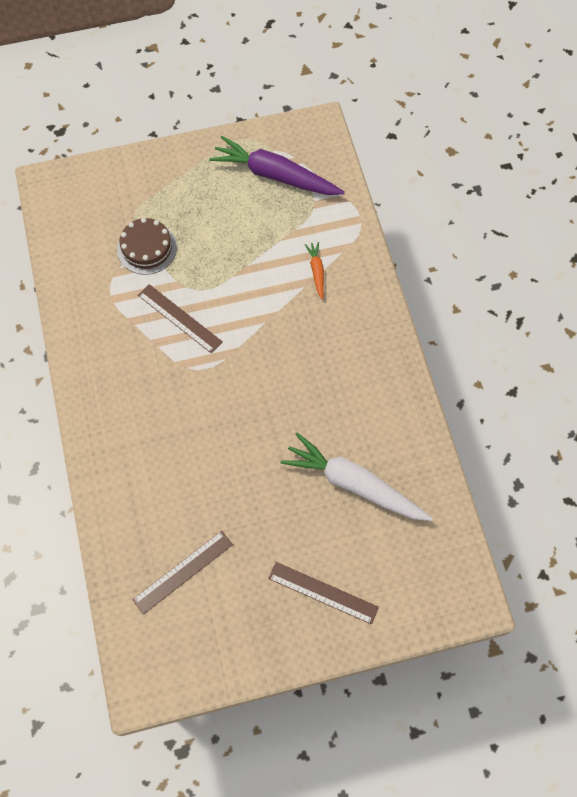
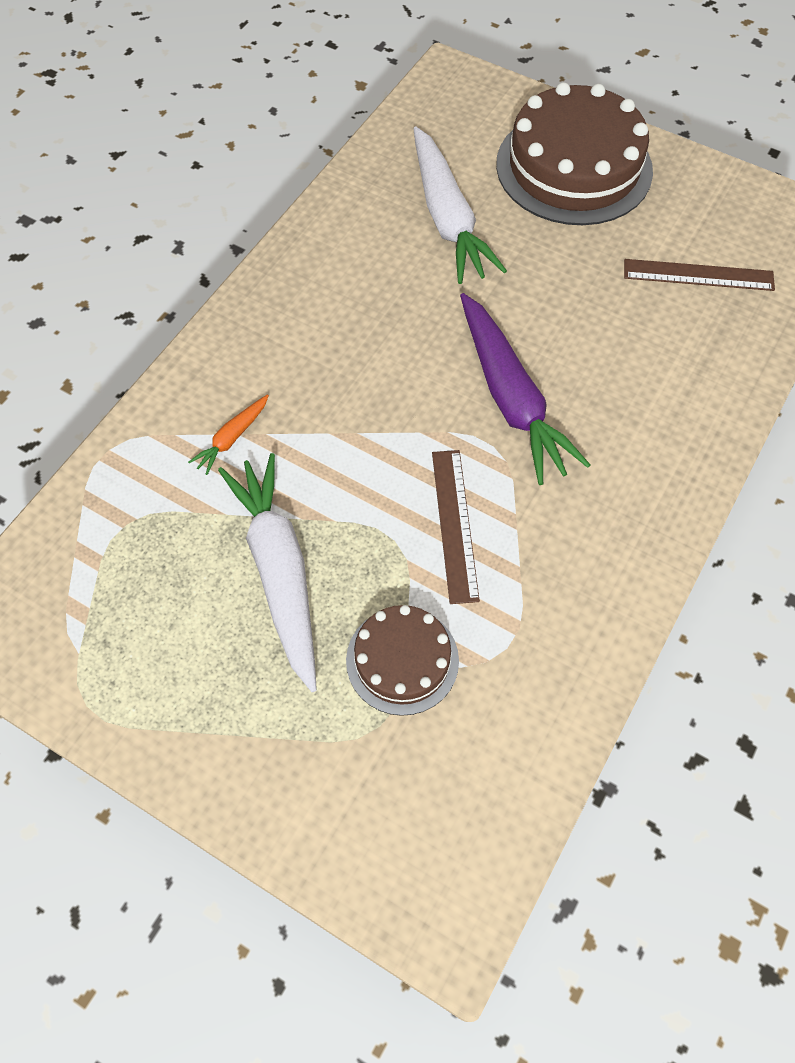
camera: 135 degrees left, 5 degrees down
(231, 238) = (279, 571): none -> white carrot
(275, 175) = (122, 609): purple carrot -> purple carrot (510, 398)
(323, 592) = (574, 167): brown ruler -> brown cake

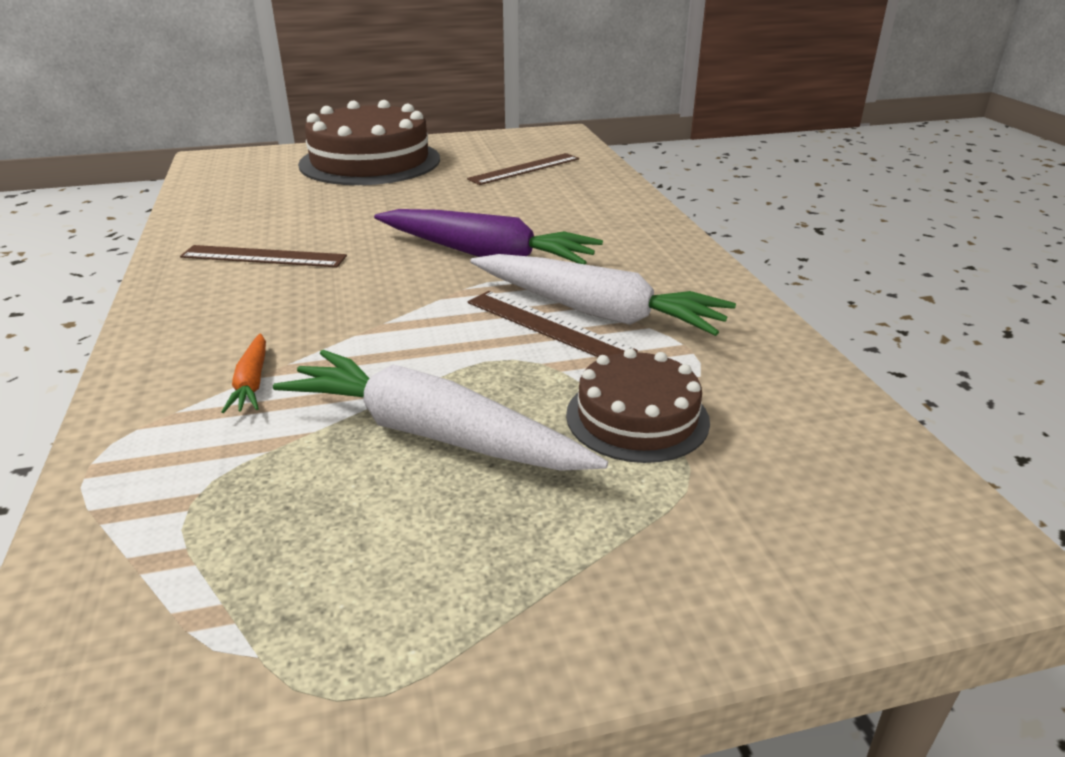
camera: 45 degrees left, 30 degrees down
(357, 282) = (263, 256): none -> brown ruler
(447, 218) = (302, 206): white carrot -> white carrot (596, 312)

